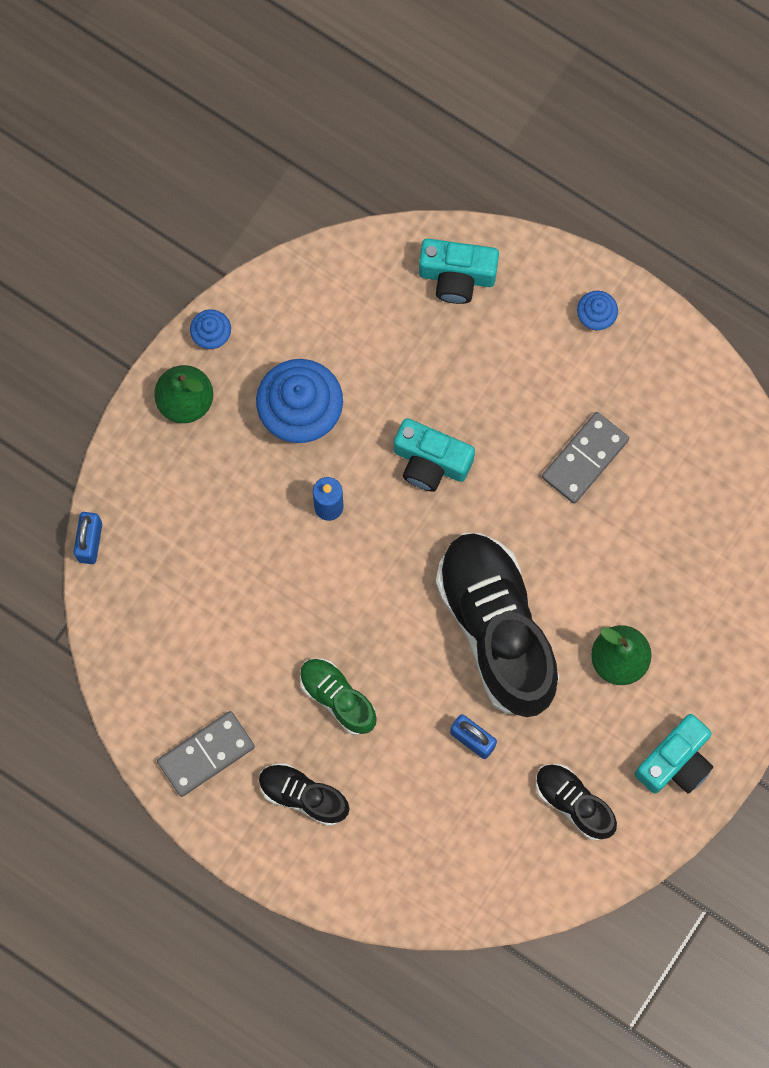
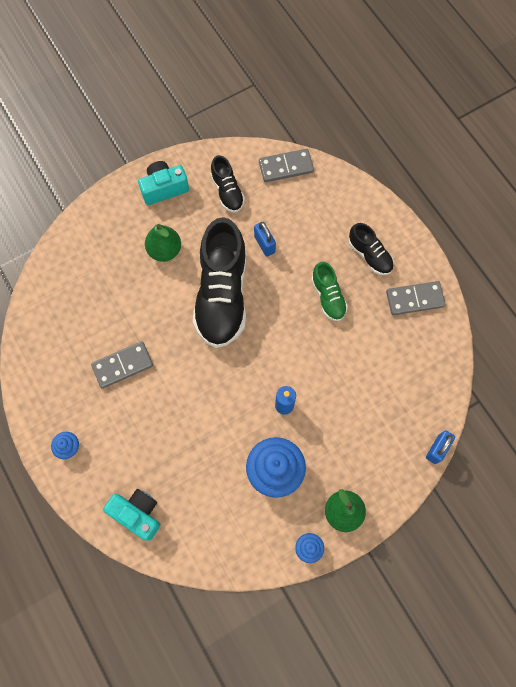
camera: 155 degrees left, 5 degrees down
(430, 462) = (212, 404): turquoise camera -> none
(502, 890) = (286, 167): none -> grey domino

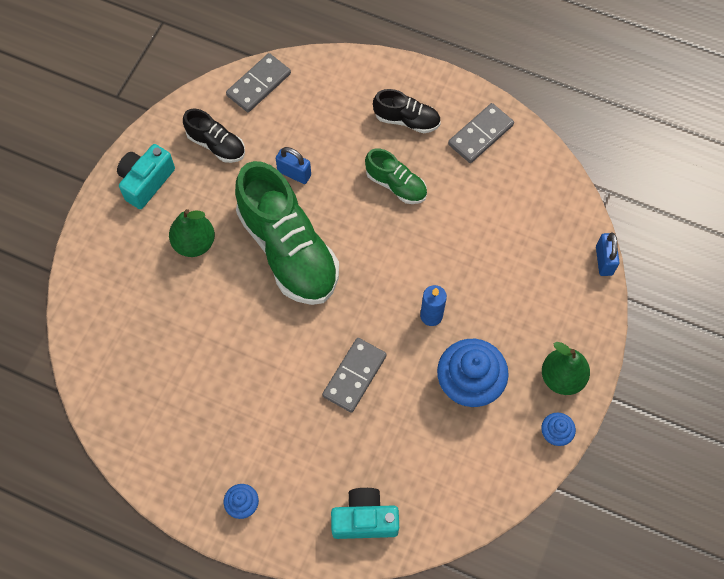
camera: 35 degrees left, 5 degrees down
(122, 365) = (237, 385): grey domino -> grey domino (354, 376)
(222, 295) = (288, 249): black shoe -> green shoe

